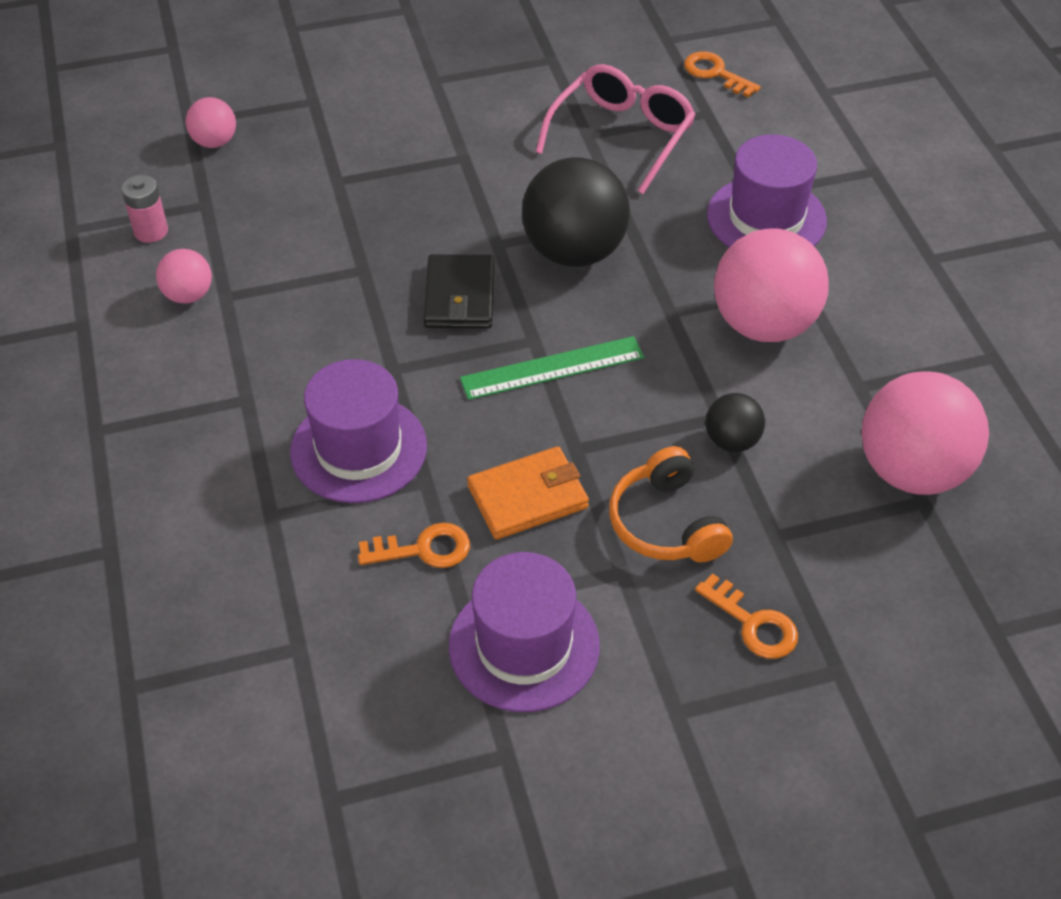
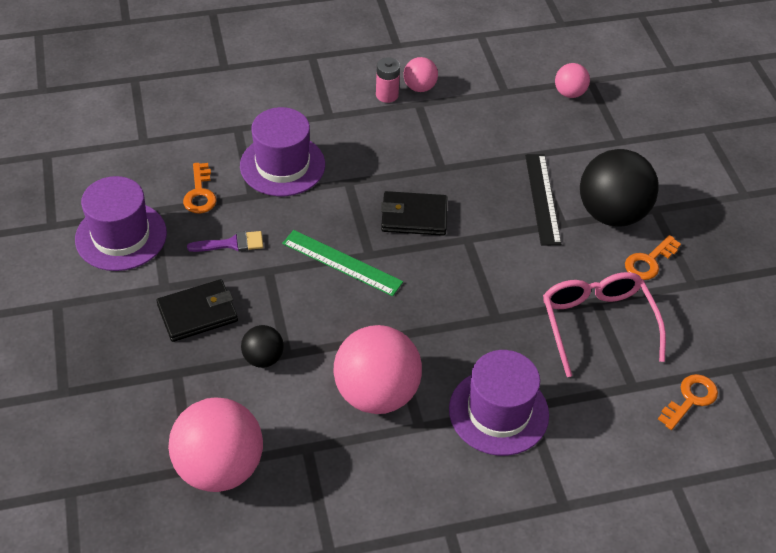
camera: 90 degrees right, 0 degrees up
(151, 231) = (478, 68): pink battery -> pink battery (387, 95)
(420, 173) = (542, 198): none -> black ruler
(528, 497) = (231, 244): orange wallet -> purple brush
(552, 368) = (342, 263): green ruler -> green ruler turned 45 degrees counterclockwise
(574, 251) = (458, 283): black ball -> black ball (611, 213)
(622, 135) = (597, 323): pink glasses -> pink glasses turned 135 degrees counterclockwise
(666, 523) = (198, 313): orange headphones -> black wallet
(753, 624) = (109, 350): orange key -> orange key (649, 261)

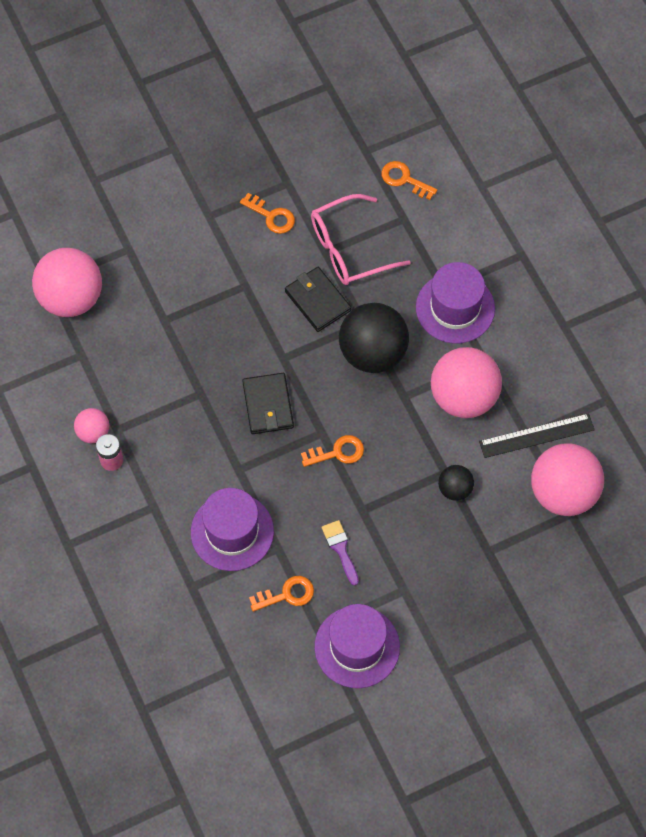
camera: 100 degrees left, 15 degrees up
(198, 313) = (424, 553): black wallet -> black wallet (317, 301)
(342, 263) = (337, 452): green ruler -> orange key
(542, 198) = (219, 304): black ruler -> black ruler (536, 435)
(569, 93) = (71, 298): pink ball -> pink ball, size x2.01
(611, 213) = (223, 249): black ball -> black ball (373, 353)

